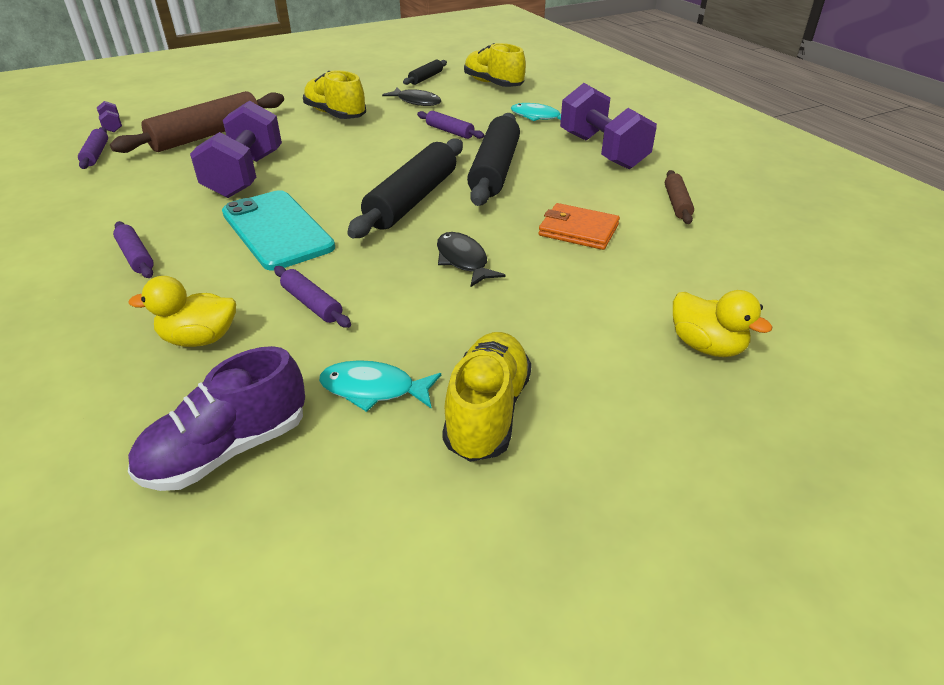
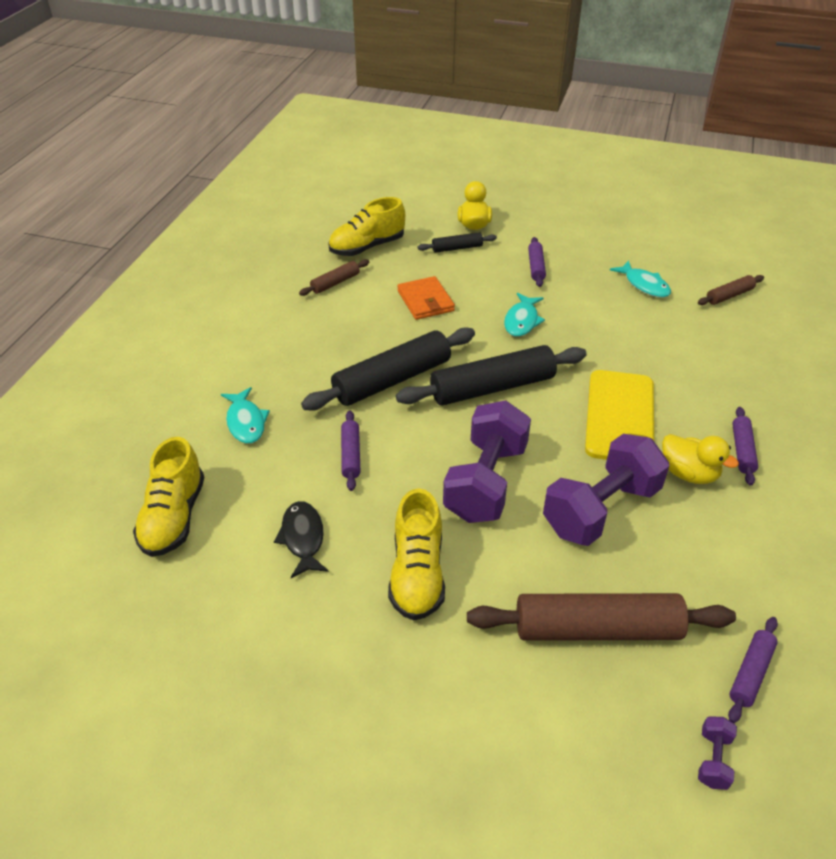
camera: 135 degrees left, 5 degrees up
(200, 339) = (720, 356): yellow duck -> yellow duck (688, 473)
(227, 450) = (729, 295): purple shoe -> brown rolling pin
(277, 230) = (619, 416): turquoise phone -> yellow phone
(312, 304) = (640, 343): purple rolling pin -> purple rolling pin (536, 267)
(426, 78) = (212, 596): black rolling pin -> black rolling pin (457, 248)
(463, 260) = (522, 321): black fish -> turquoise fish
(487, 412) = (603, 253): yellow shoe -> yellow shoe (367, 247)
(602, 151) = (284, 348): purple dumbbell -> purple dumbbell (486, 482)

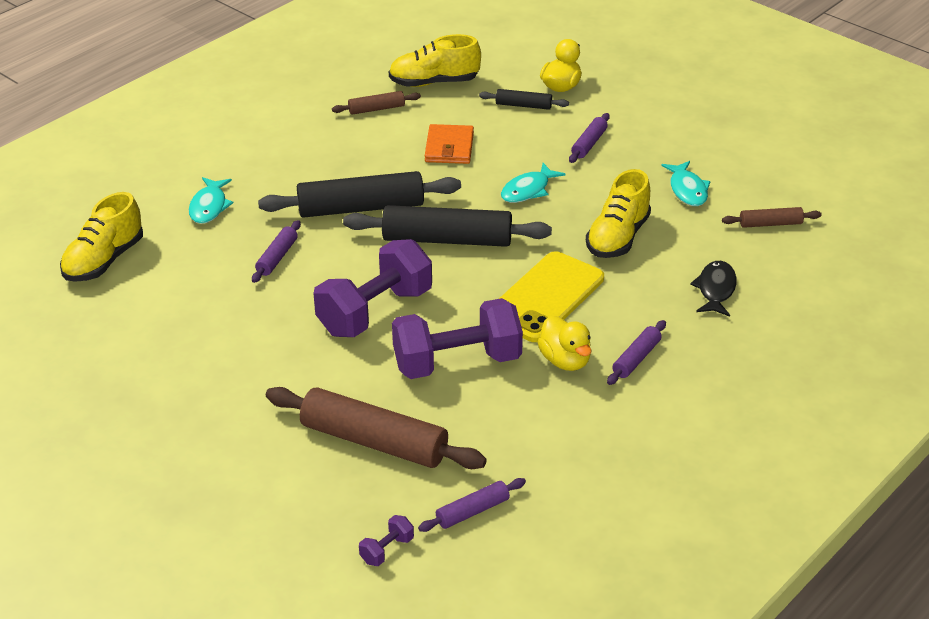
camera: 25 degrees right, 5 degrees down
(303, 538) = (192, 306): black fish -> black fish (715, 289)
(417, 574) = (262, 359): yellow shoe -> yellow shoe (618, 237)

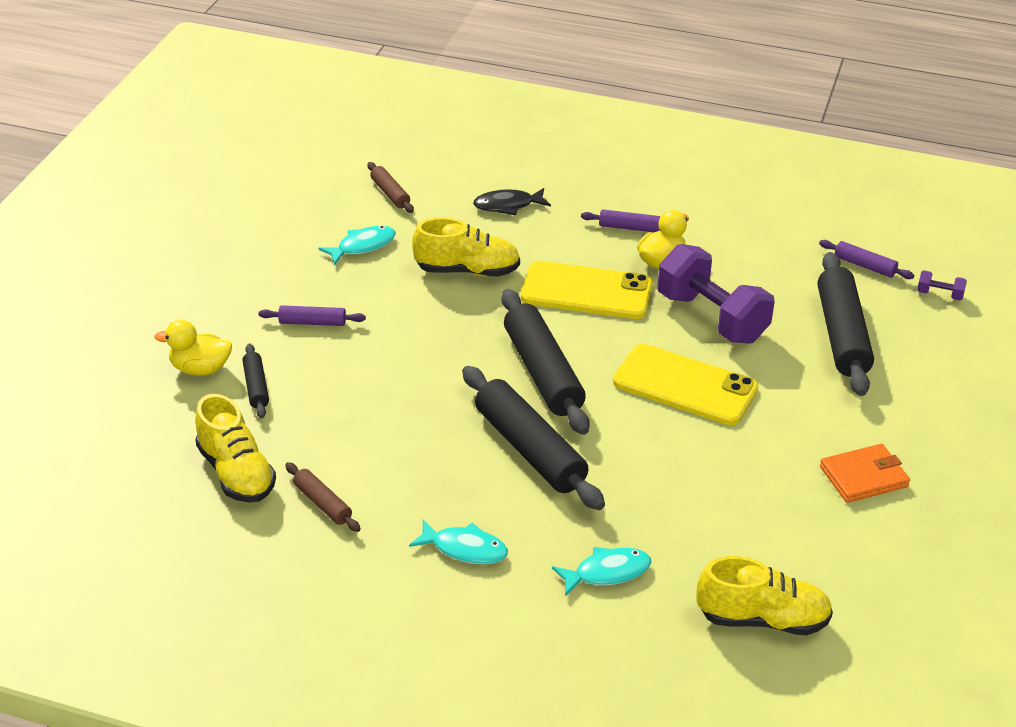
camera: 115 degrees left, 0 degrees up
(277, 257) = (655, 481): purple rolling pin -> none
(374, 441) = (842, 334): brown rolling pin -> black rolling pin
(375, 312) = (685, 386): purple dumbbell -> yellow phone
(449, 147) = (375, 419): orange wallet -> orange wallet (864, 476)
(528, 190) = (423, 342): turquoise fish -> turquoise fish (465, 549)

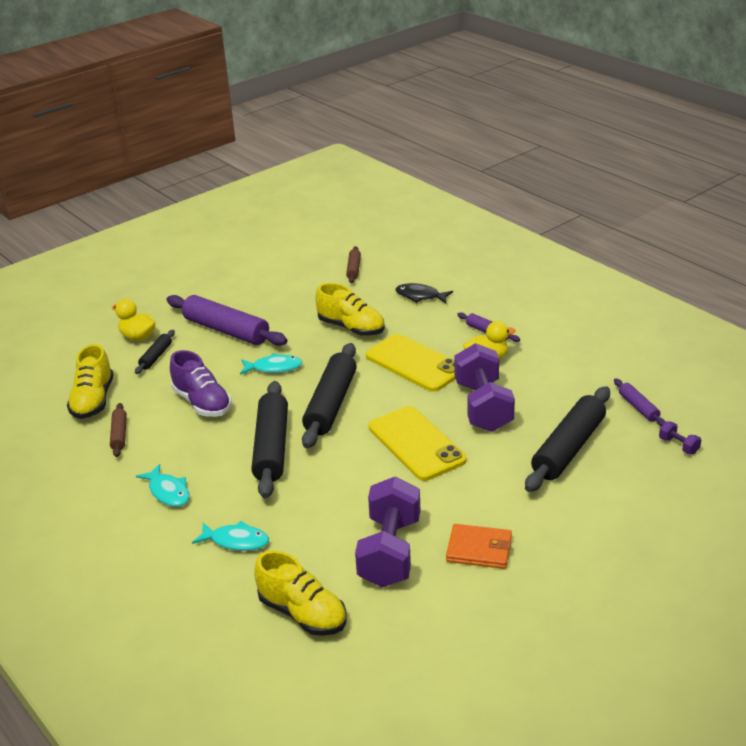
camera: 35 degrees right, 5 degrees down
(312, 322) = (226, 330): purple rolling pin -> purple rolling pin, size x2.05
(363, 246) = (303, 295): turquoise fish -> turquoise fish (274, 368)
(385, 425) = (202, 403): none -> purple shoe
(781, 516) = (390, 552): none -> purple dumbbell

